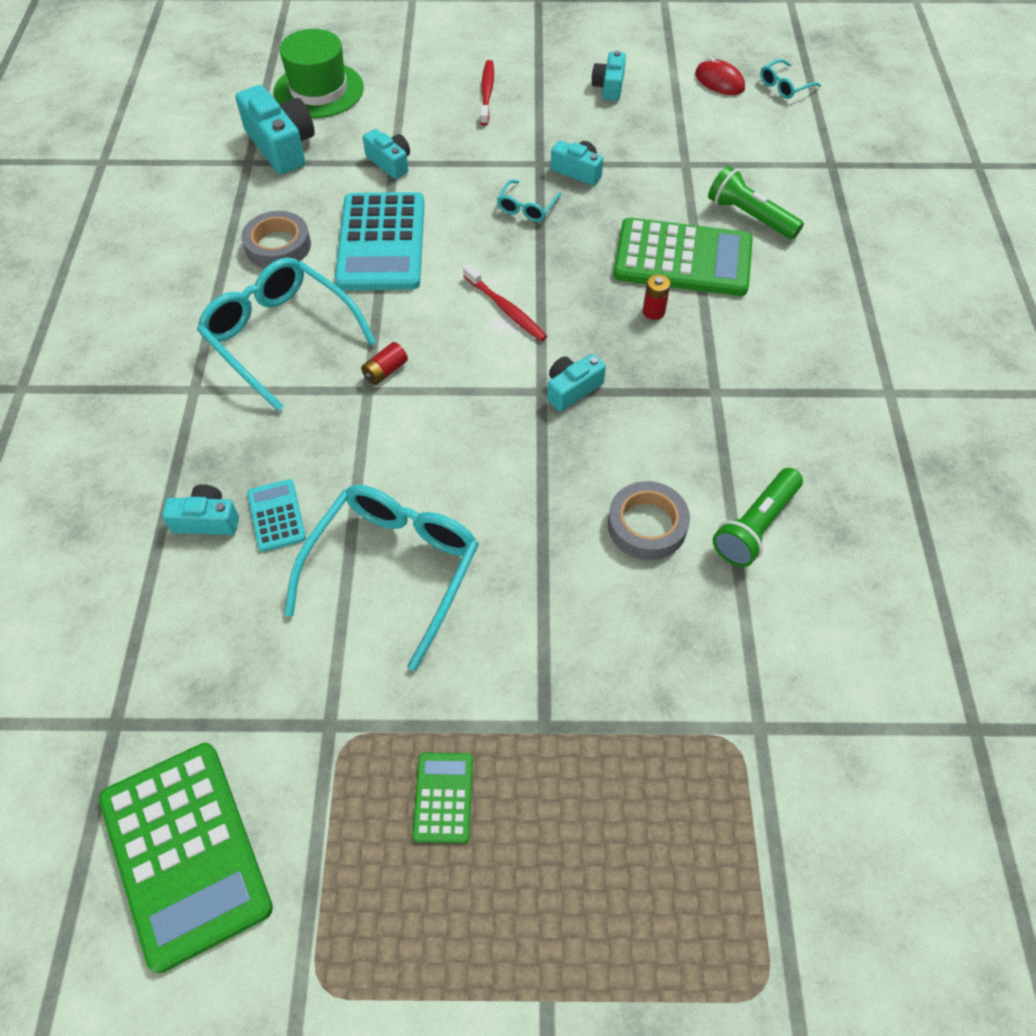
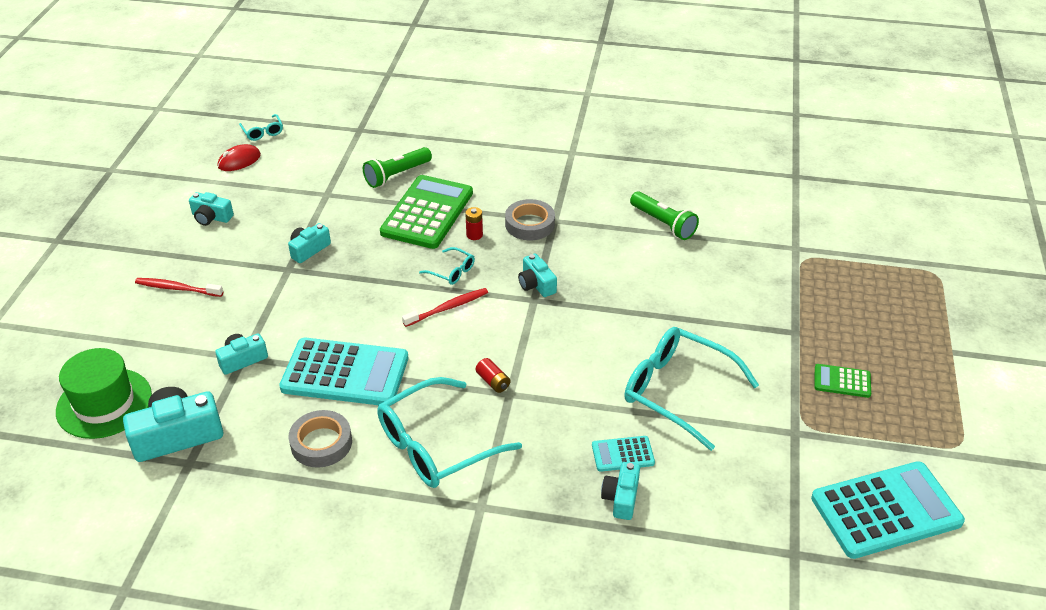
camera: 80 degrees left, 15 degrees down
(185, 853) = (886, 510): green calculator -> turquoise calculator
(527, 207) = (339, 283): turquoise glasses -> turquoise glasses (451, 271)
(647, 525) = (656, 267): grey tape -> grey tape (529, 224)

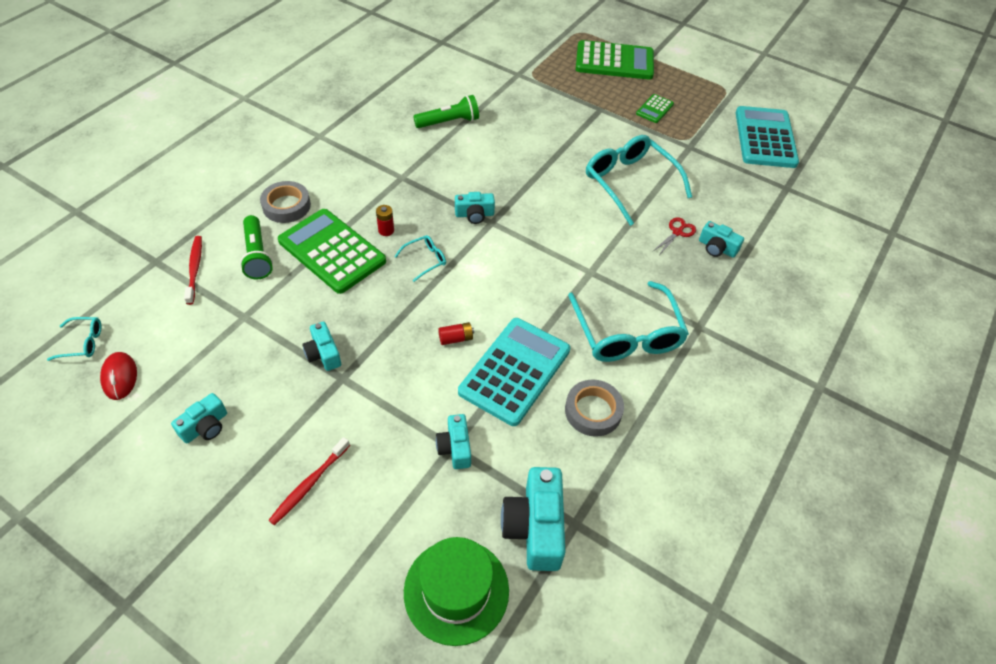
camera: 70 degrees left, 10 degrees up
(448, 308) = (470, 277): red toothbrush -> red toothbrush (195, 269)
(493, 382) = (573, 277): red battery -> red battery (456, 338)
(529, 224) = (396, 193): grey tape -> grey tape (286, 206)
(622, 454) = (677, 232): turquoise calculator -> red scissors
(678, 392) = (630, 183): turquoise glasses -> turquoise glasses turned 90 degrees clockwise
(905, 320) = (614, 61): none -> green calculator

